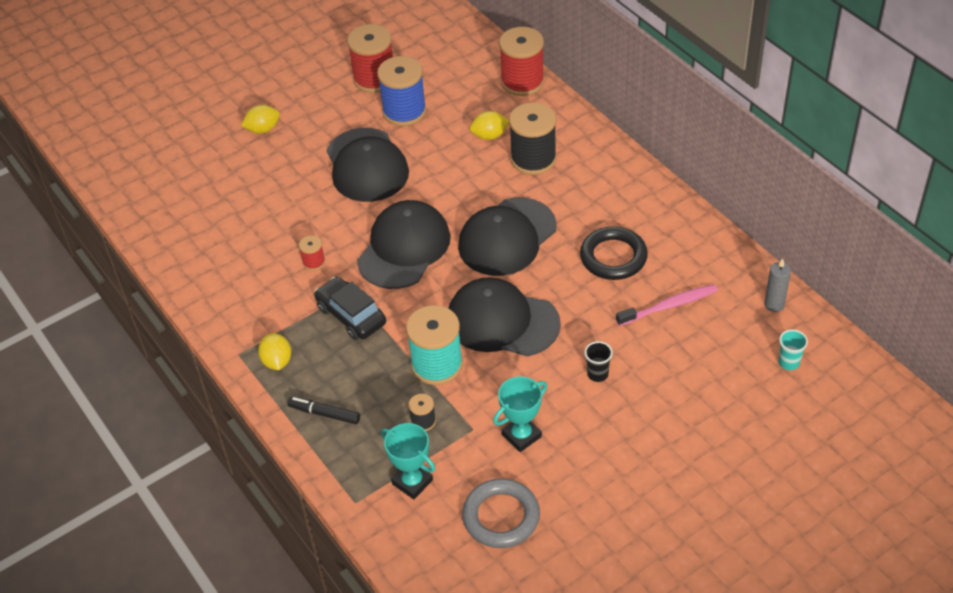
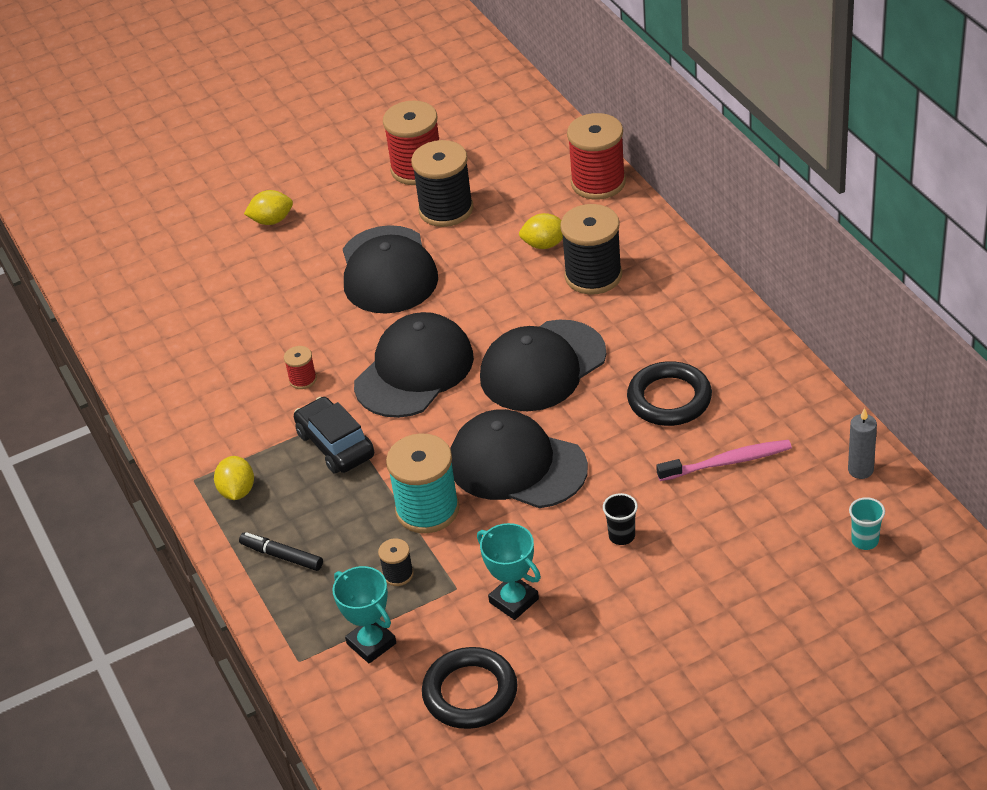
camera: 10 degrees right, 5 degrees down
(404, 111) = (446, 209): blue spool -> black spool
(501, 517) = (470, 693): grey ring -> black ring
(521, 435) = (514, 601): turquoise trophy -> turquoise trophy turned 75 degrees clockwise

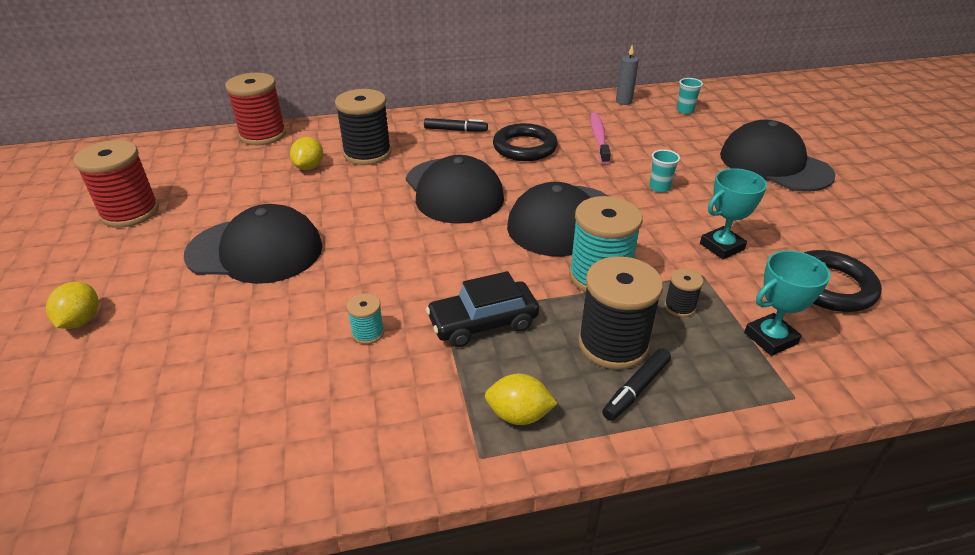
camera: 80 degrees left, 5 degrees down
(303, 379) = (368, 333): red spool -> turquoise spool
(414, 371) = (410, 256): black cap -> black cap (774, 164)
(446, 209) = (208, 206): black spool -> black spool (613, 344)
(622, 536) = (659, 187): black cup -> turquoise cup
(685, 328) = (455, 130): none -> black marker

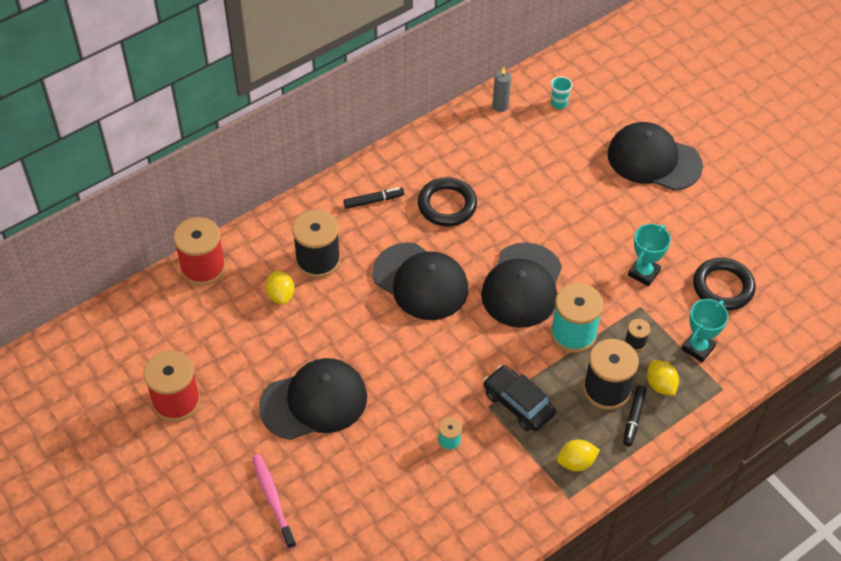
camera: 25 degrees left, 15 degrees up
(81, 320) = (246, 508): yellow lemon -> yellow lemon (660, 385)
(483, 323) = (518, 404): black car -> black car turned 90 degrees clockwise
(599, 138) = (502, 171): pink toothbrush -> pink toothbrush (273, 499)
(659, 187) = (577, 221): turquoise cup -> none

